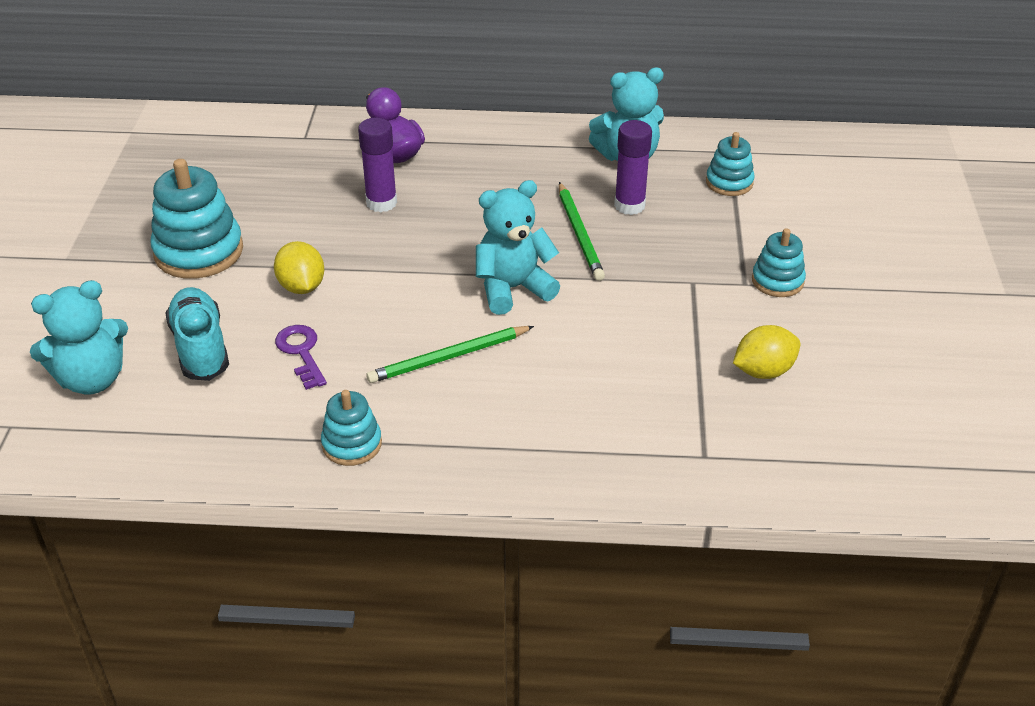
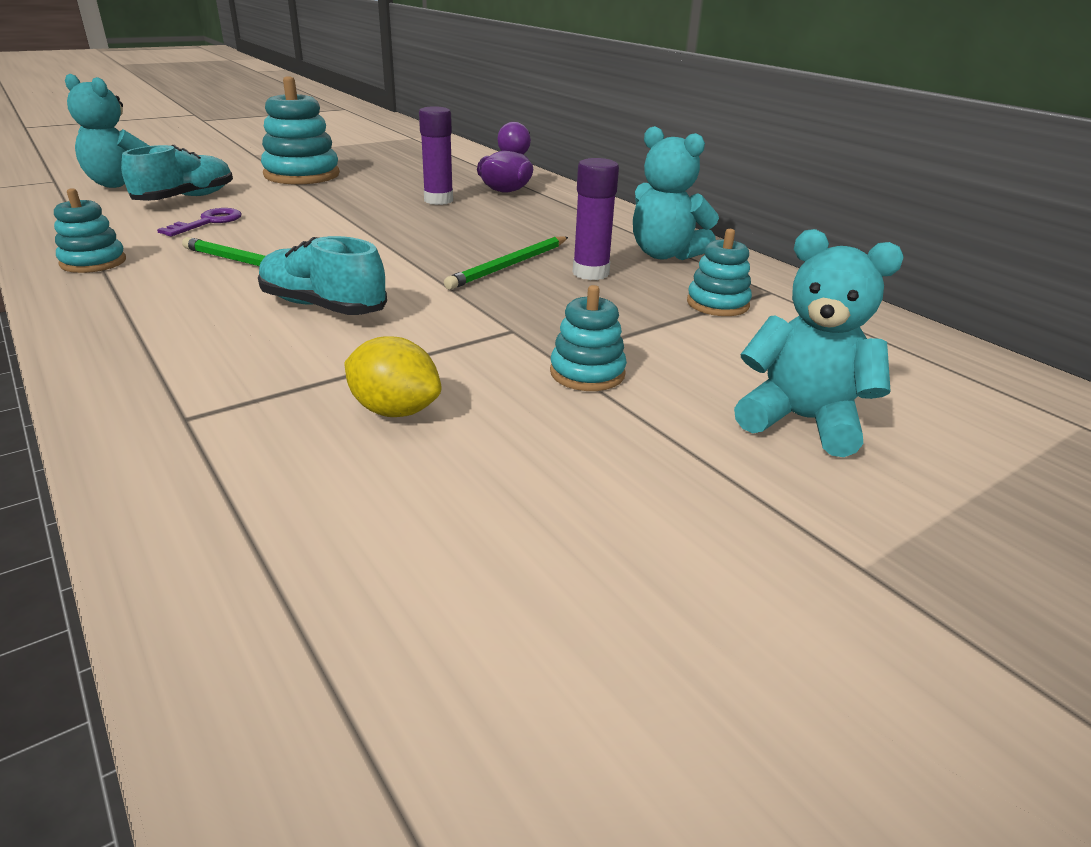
camera: 50 degrees right, 10 degrees down
(302, 287) = (295, 204): yellow lemon -> none
(513, 288) = (385, 262): turquoise teddy bear -> turquoise teddy bear (801, 420)
(576, 348) = (323, 306): none -> turquoise shoe

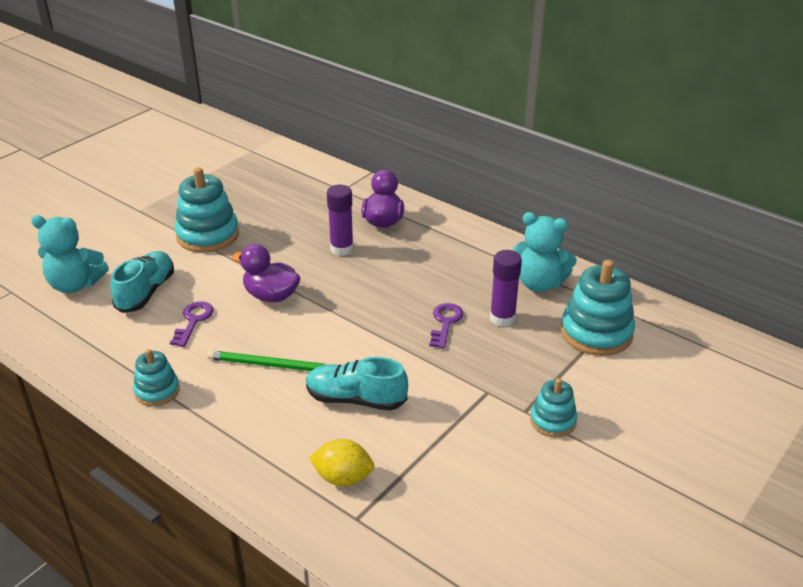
camera: 15 degrees left, 5 degrees up
(318, 218) = (271, 296): none -> purple duck
(395, 410) = (467, 481): yellow lemon -> yellow lemon (343, 478)
(509, 266) = (445, 323): green pencil -> purple key
(717, 304) = (596, 333): turquoise stacking toy -> turquoise stacking toy, size x1.74
(801, 420) = (682, 430): turquoise teddy bear -> none

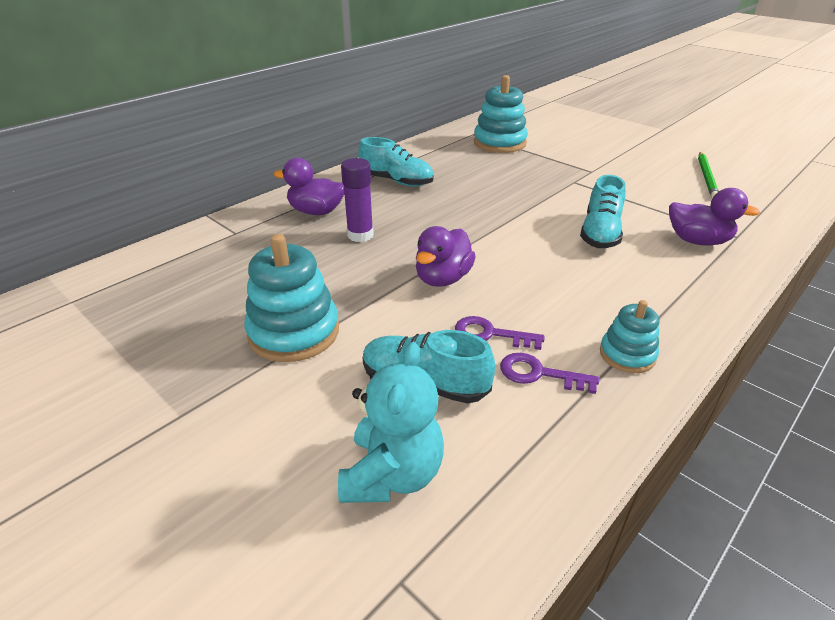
camera: 85 degrees left, 0 degrees up
(271, 365) = (563, 277): green pencil -> green pencil (706, 177)
(343, 478) = (697, 241): yellow lemon -> purple duck
(445, 323) = (489, 191): purple key -> purple key (539, 374)
(457, 260) = (396, 181): none -> turquoise shoe
(502, 318) = (483, 170): purple glue stick -> none
(539, 283) = (437, 154): turquoise teddy bear -> none
(553, 421) = (598, 164): turquoise stacking toy -> none

